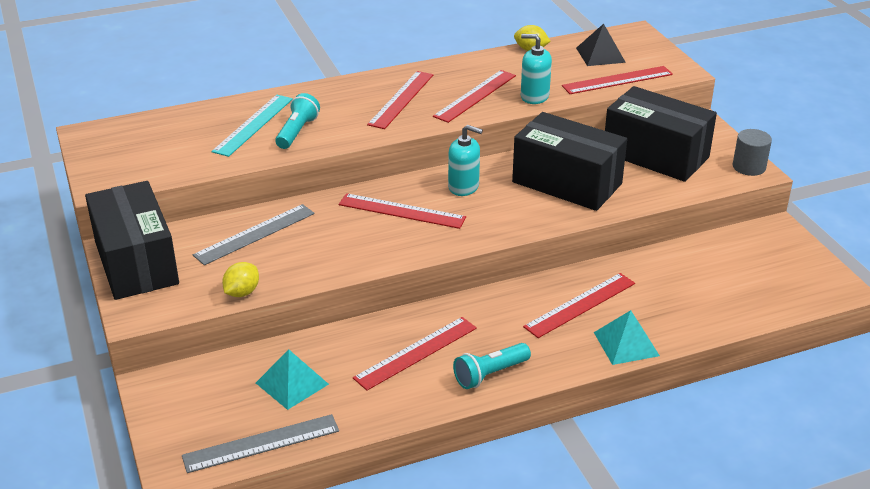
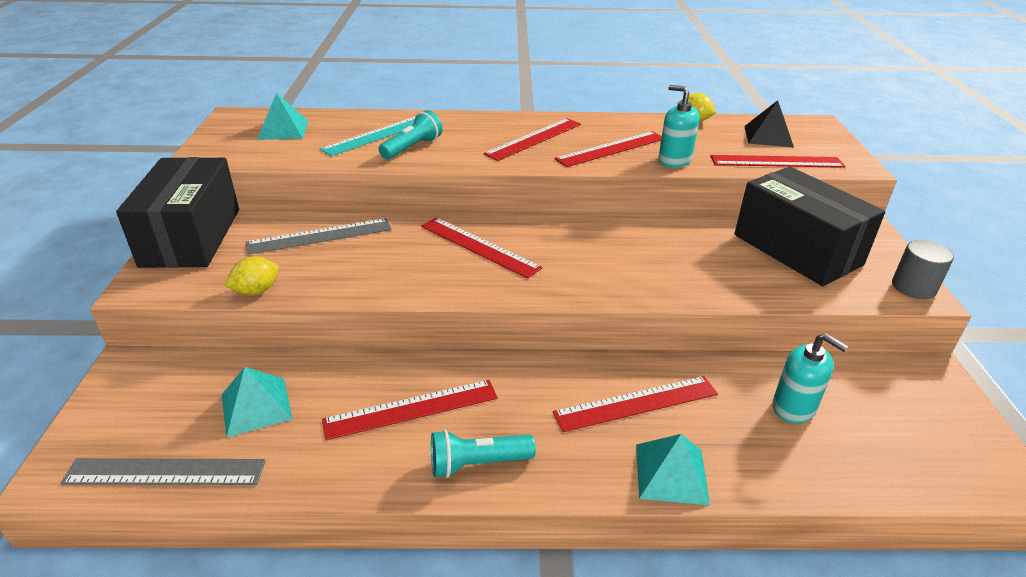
camera: 20 degrees right, 0 degrees up
(155, 138) = (283, 130): none -> turquoise pyramid
(463, 187) = (560, 237): turquoise soap dispenser -> turquoise soap dispenser (793, 407)
(567, 183) = (676, 257): black box -> none

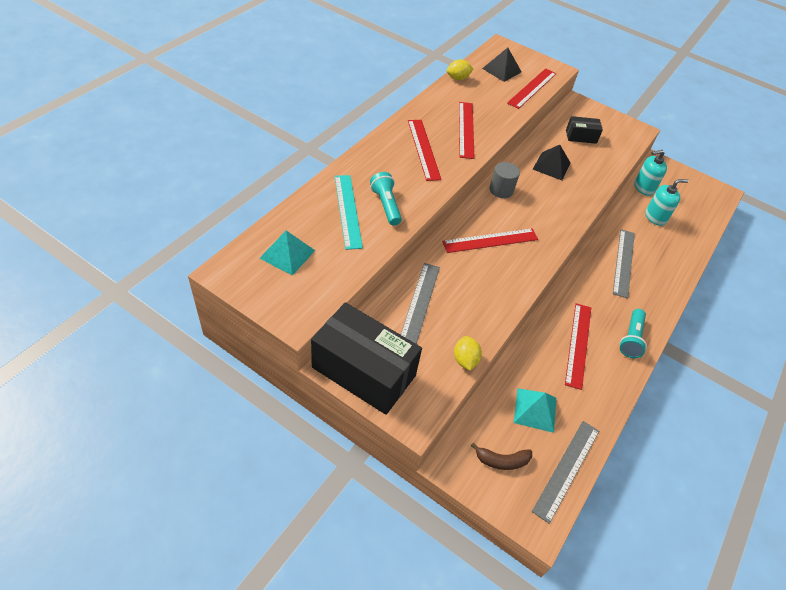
camera: 60 degrees left, 15 degrees up
(151, 405) = (502, 461): none -> brown banana
(636, 403) = (624, 262): red ruler -> grey ruler
(671, 473) = (671, 279): turquoise pyramid -> none
(674, 160) = (501, 118): turquoise soap dispenser -> turquoise soap dispenser (643, 188)
(690, 246) = (551, 166): none -> black pyramid
(796, 250) = (581, 136): black box -> black box, size x0.47
(913, 287) = (633, 128): grey cylinder -> grey cylinder (501, 190)

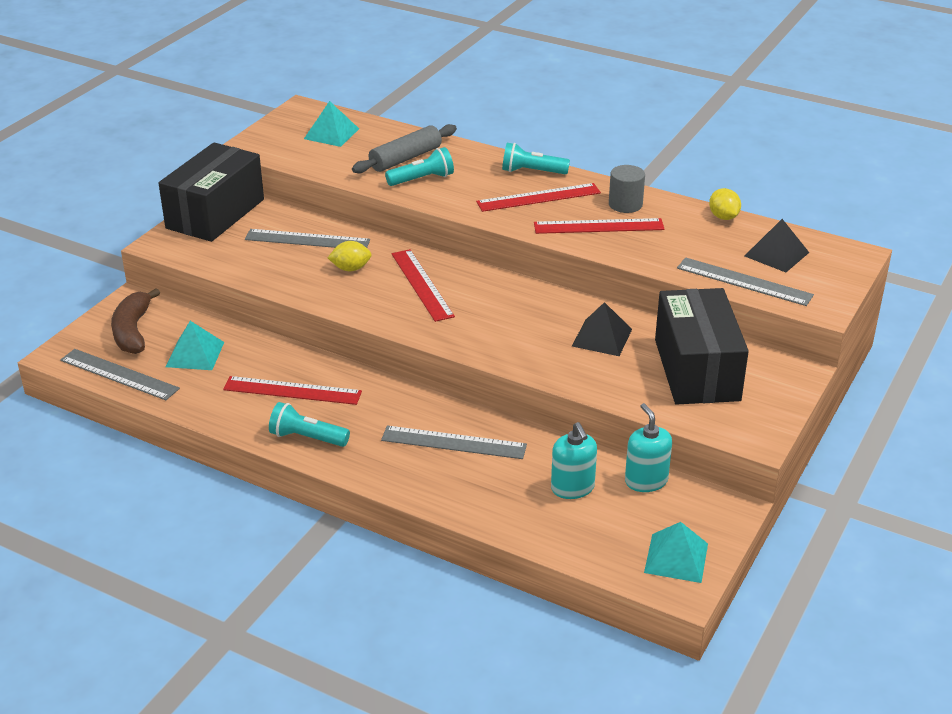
camera: 90 degrees right, 15 degrees down
(348, 211) = (405, 158): turquoise ruler -> grey rolling pin
(384, 146) = (532, 172): none -> turquoise flashlight
(465, 360) = (232, 270): yellow lemon -> yellow lemon (350, 268)
(501, 190) = (525, 292): grey cylinder -> grey cylinder (625, 204)
(502, 461) = (133, 331): brown banana -> brown banana, size x1.54
(532, 88) = (744, 281): red ruler -> grey ruler
(581, 136) = (696, 370): black box -> black box, size x2.14
(700, 190) = (676, 558): none -> turquoise pyramid

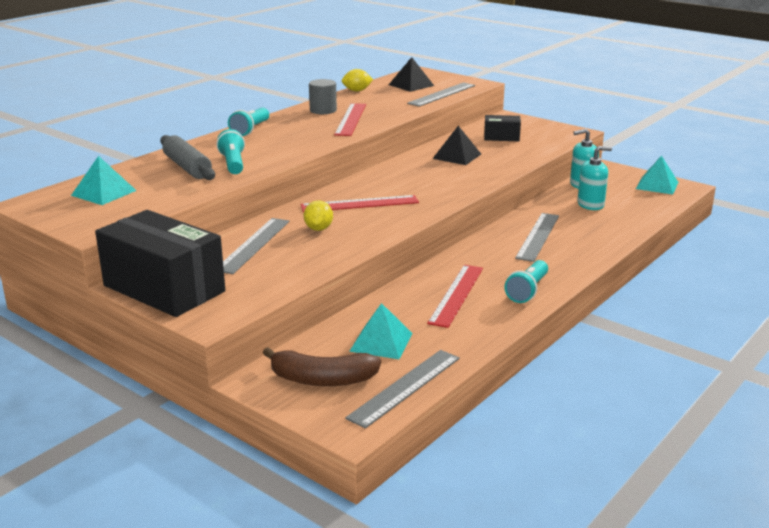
camera: 80 degrees left, 10 degrees down
(538, 197) = (295, 131): red ruler -> none
(696, 370) = (501, 137): black box -> black box, size x0.47

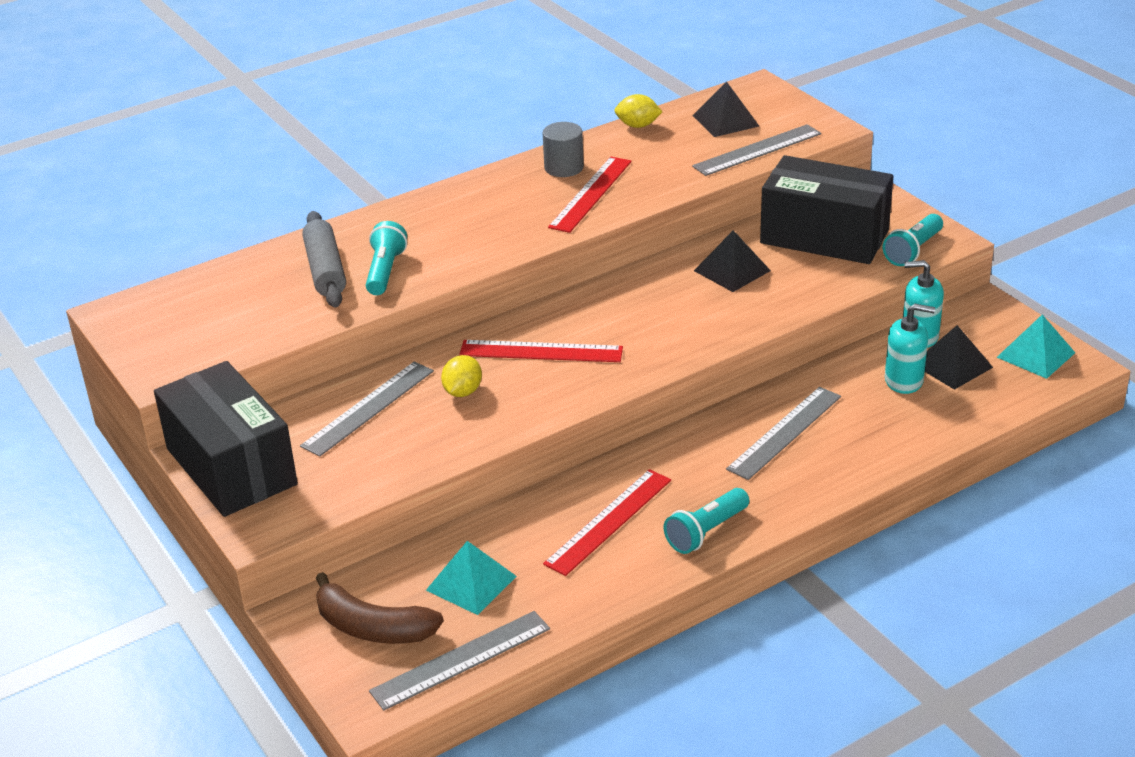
camera: 20 degrees right, 10 degrees up
(103, 193) = (205, 306): turquoise pyramid -> none
(250, 130) = (443, 200): turquoise flashlight -> turquoise flashlight (913, 251)
(501, 137) = (824, 237): black box -> black box, size x2.14
(613, 195) = (952, 365): none -> black pyramid

